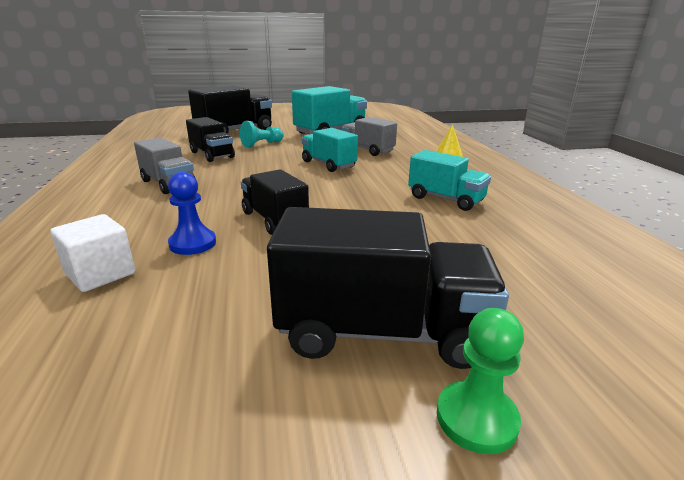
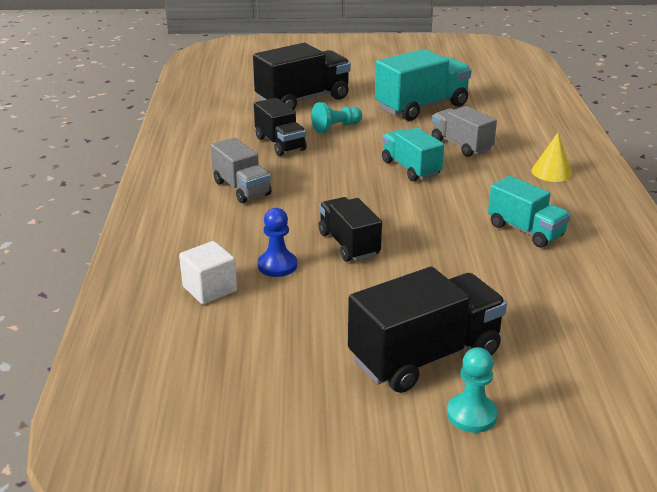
camera: 10 degrees right, 5 degrees up
(381, 331) = (425, 356): black truck -> black truck turned 45 degrees counterclockwise
(476, 418) = (471, 414): green pawn -> turquoise pawn

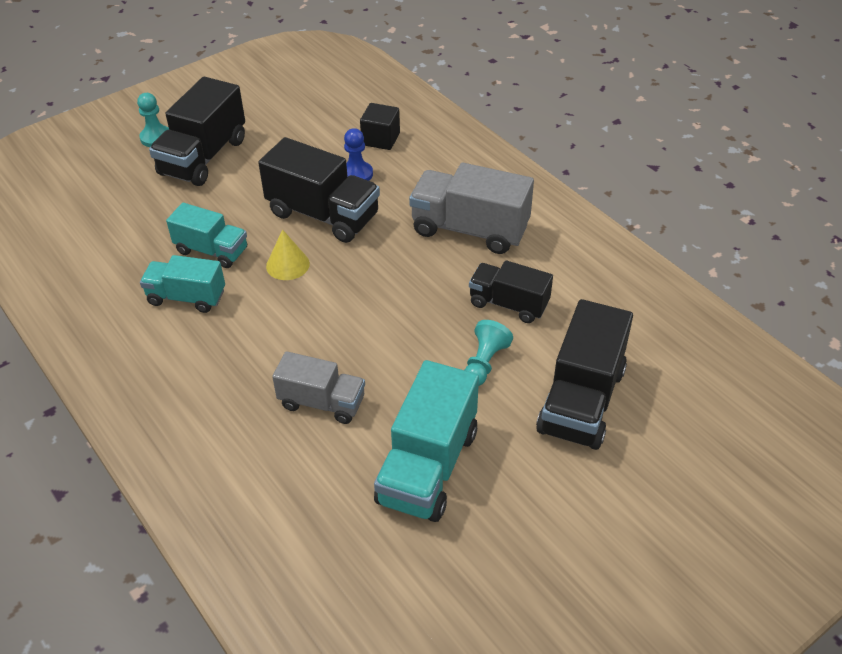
camera: 145 degrees right, 15 degrees up
(209, 289) = (380, 139): white cube -> black cube
(241, 188) = (469, 229): grey truck -> grey truck, size x1.59
(348, 244) = (323, 215): black truck -> black truck, size x1.59
(410, 168) = (346, 332): turquoise truck -> turquoise truck (212, 251)
(551, 172) = (196, 401): yellow cone -> yellow cone (287, 265)

